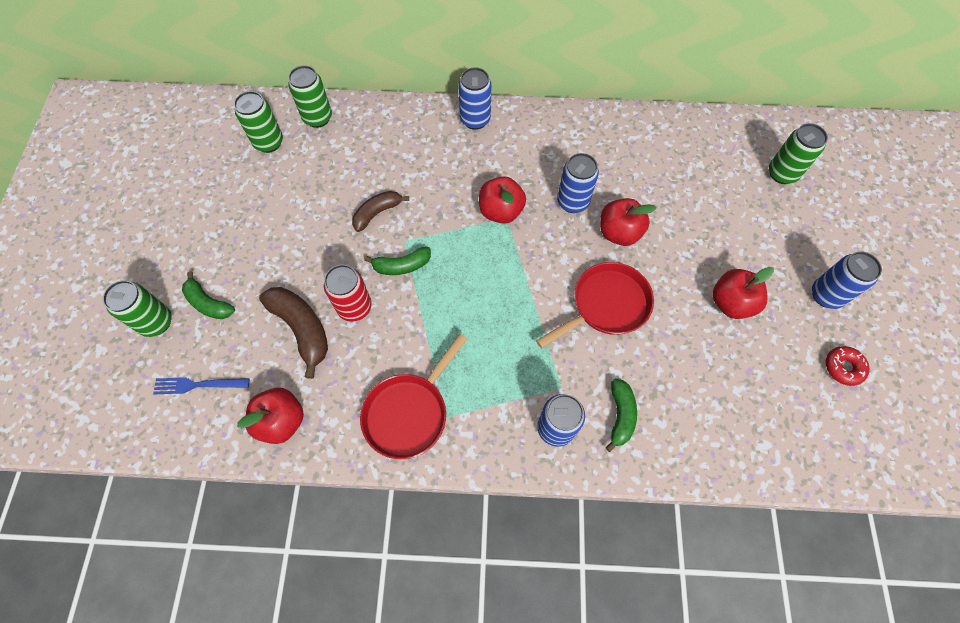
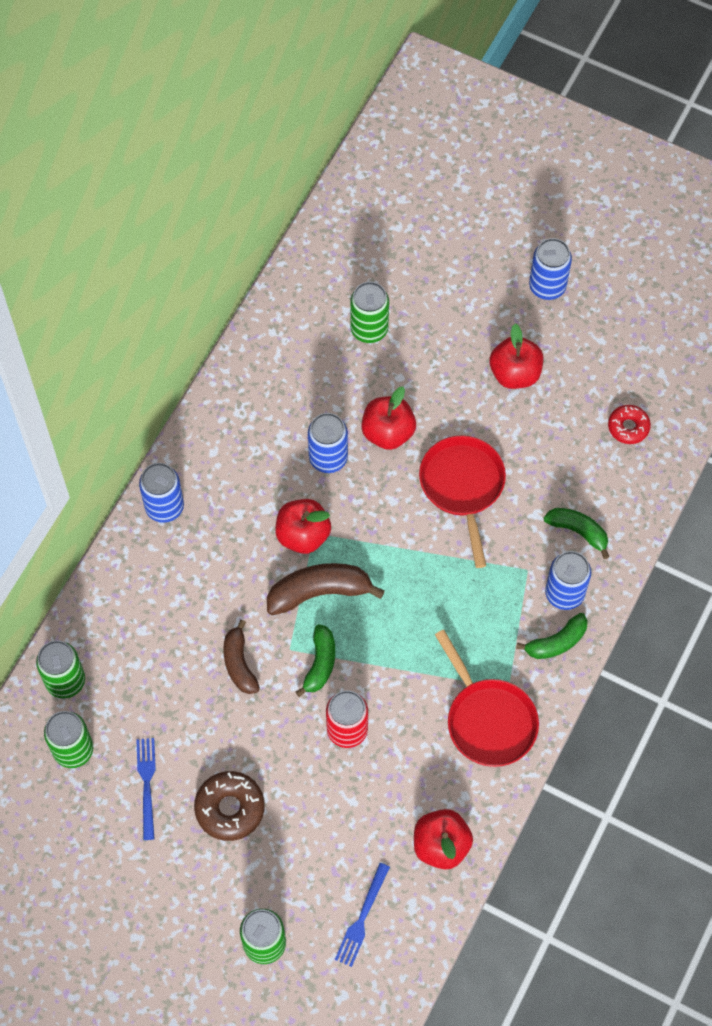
camera: 65 degrees left, 0 degrees up
(208, 303) = (267, 881): green banana -> green banana (556, 642)
(259, 195) = (147, 784): none -> blue fork
(259, 254) = (230, 808): none -> brown donut
(302, 329) = (347, 792): brown banana -> brown banana (319, 592)
(782, 173) = (398, 241): green can -> green can (369, 329)
(843, 367) = (621, 318): red donut -> red donut (628, 427)

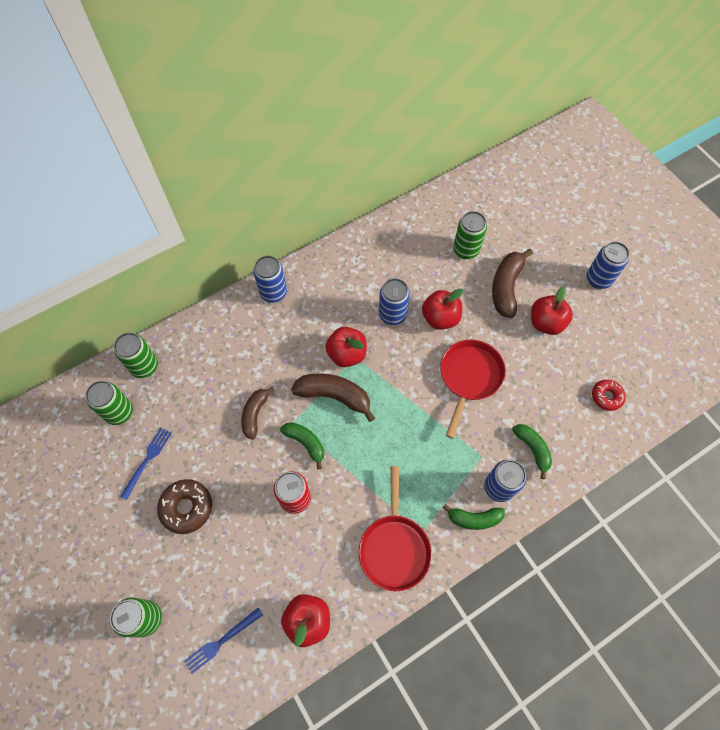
camera: 30 degrees right, 0 degrees up
(320, 663) = (305, 443): green banana -> green banana turned 90 degrees counterclockwise
(444, 352) = (506, 287): none -> brown banana

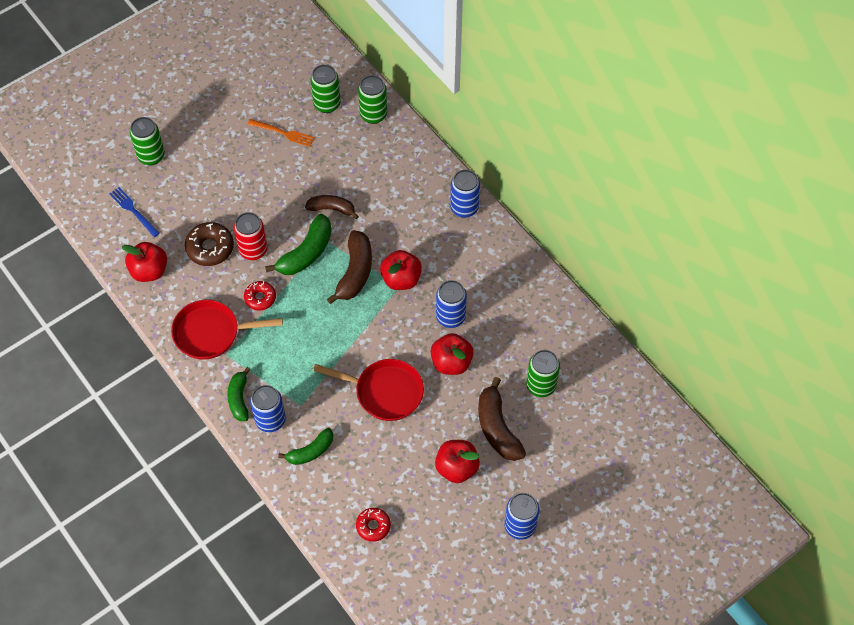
camera: 85 degrees right, 5 degrees down
(147, 460) = (283, 133): blue fork -> orange fork
(186, 508) = (242, 169): brown donut -> brown donut (210, 248)
(305, 443) = (306, 253): green banana -> green banana, size x1.53
(355, 493) = (260, 298): none -> red donut
(506, 287) = (497, 427): brown banana -> brown banana turned 120 degrees counterclockwise

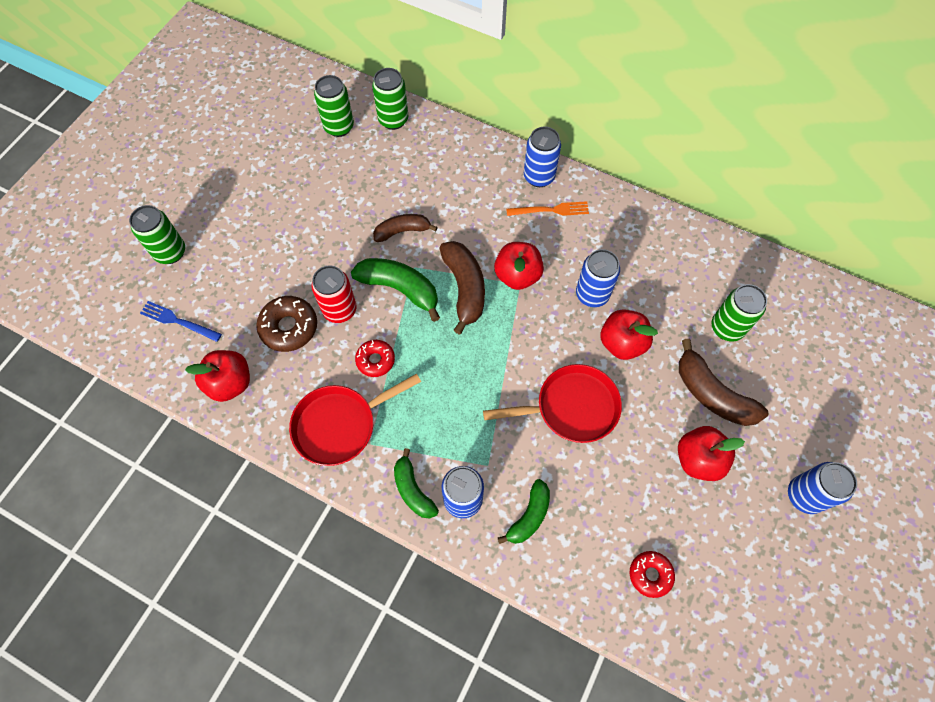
camera: 25 degrees left, 5 degrees up
(283, 133) = (308, 173): orange fork -> orange fork (551, 210)
(306, 253) = (400, 289): green banana -> green banana turned 75 degrees counterclockwise

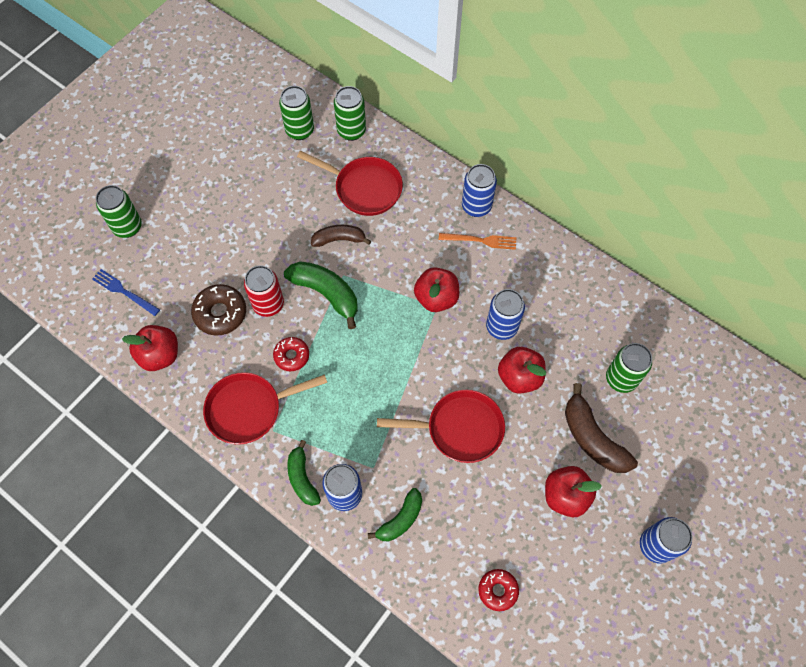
camera: 10 degrees right, 0 degrees up
(418, 175) = (364, 188): none -> red pan
(464, 288) = (385, 302): brown banana -> none

